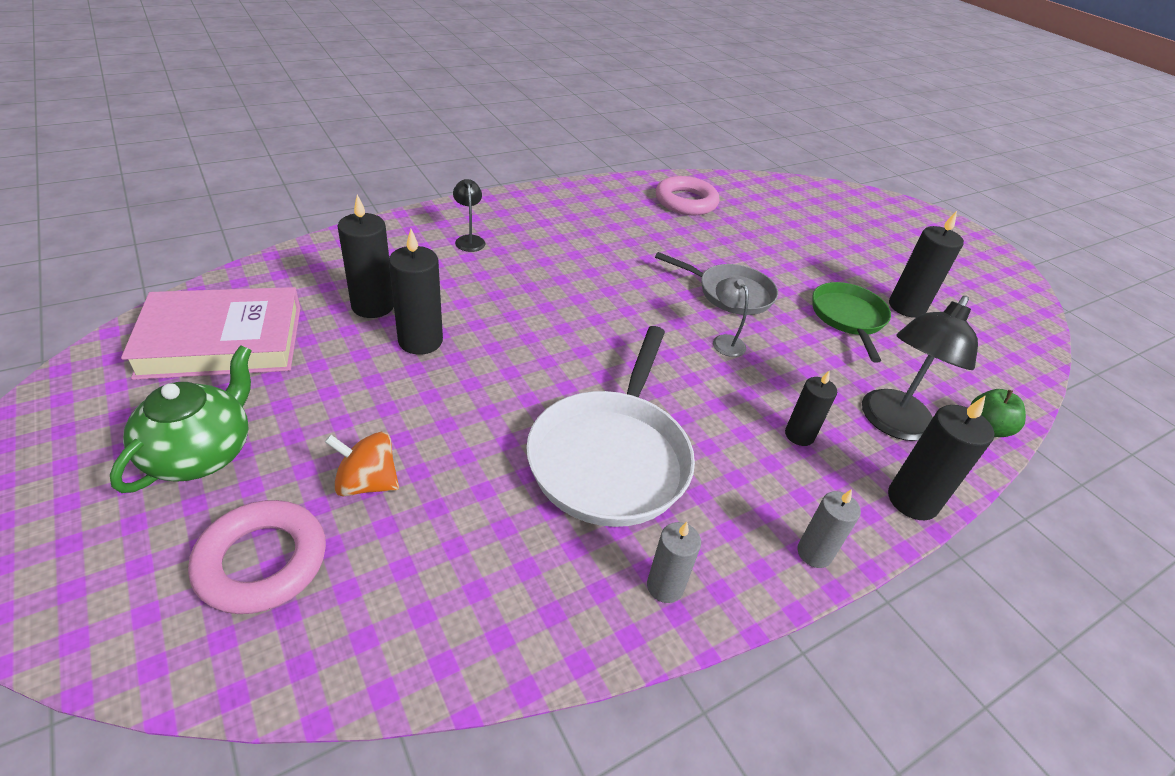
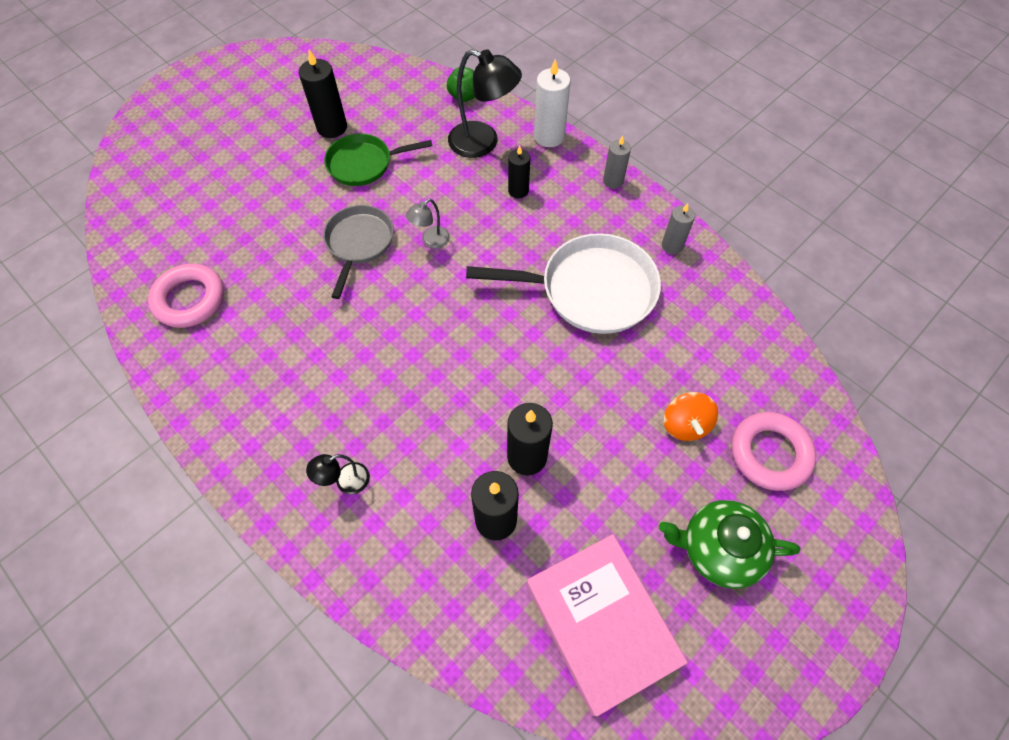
camera: 100 degrees left, 20 degrees up
(912, 500) = (549, 136): black candle -> white candle

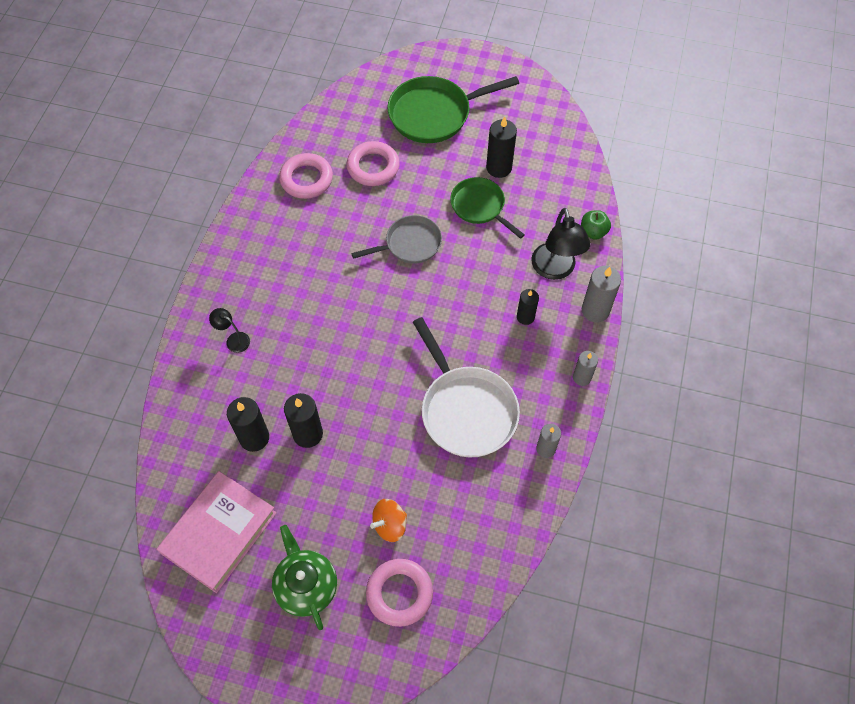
camera: 60 degrees right, 0 degrees up
(218, 145) = (435, 114): none -> green pan
(233, 229) = (373, 167): none -> pink ring
(431, 241) = (441, 286): grey lamp -> none
(549, 136) = (595, 310): white candle -> grey candle

